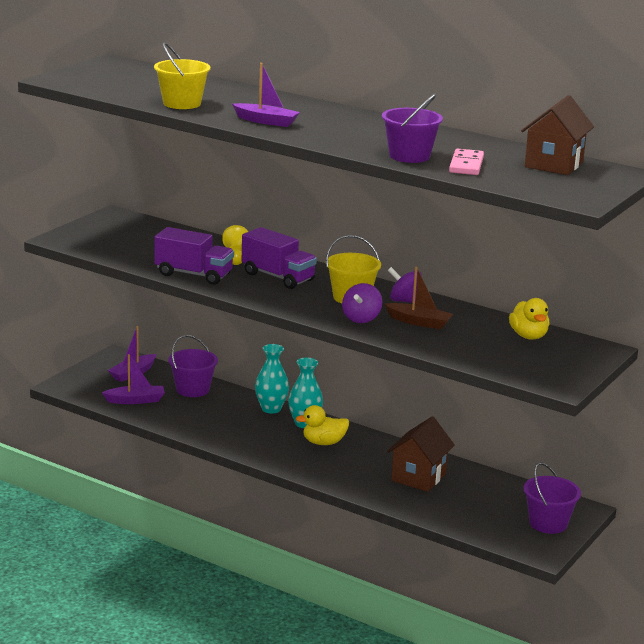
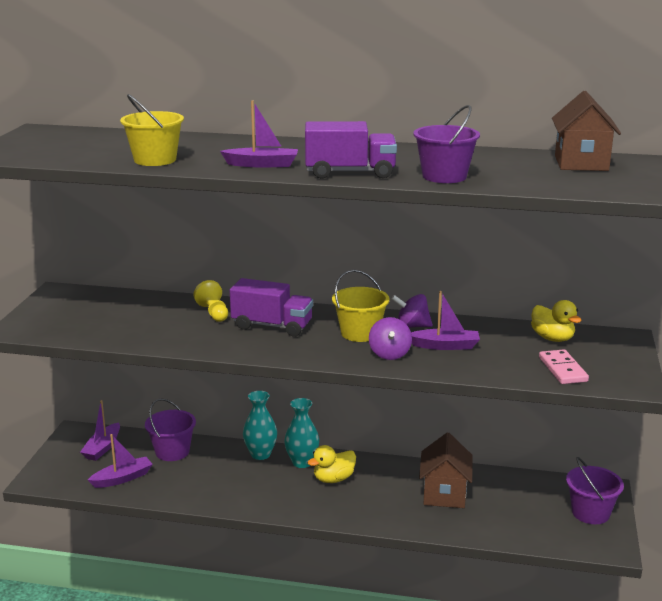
camera: 20 degrees left, 0 degrees up
(193, 274) = (187, 341): purple truck -> purple truck (350, 173)
(419, 322) = (445, 346): brown boat -> purple boat
(466, 165) = (508, 176): pink domino -> pink domino (562, 369)

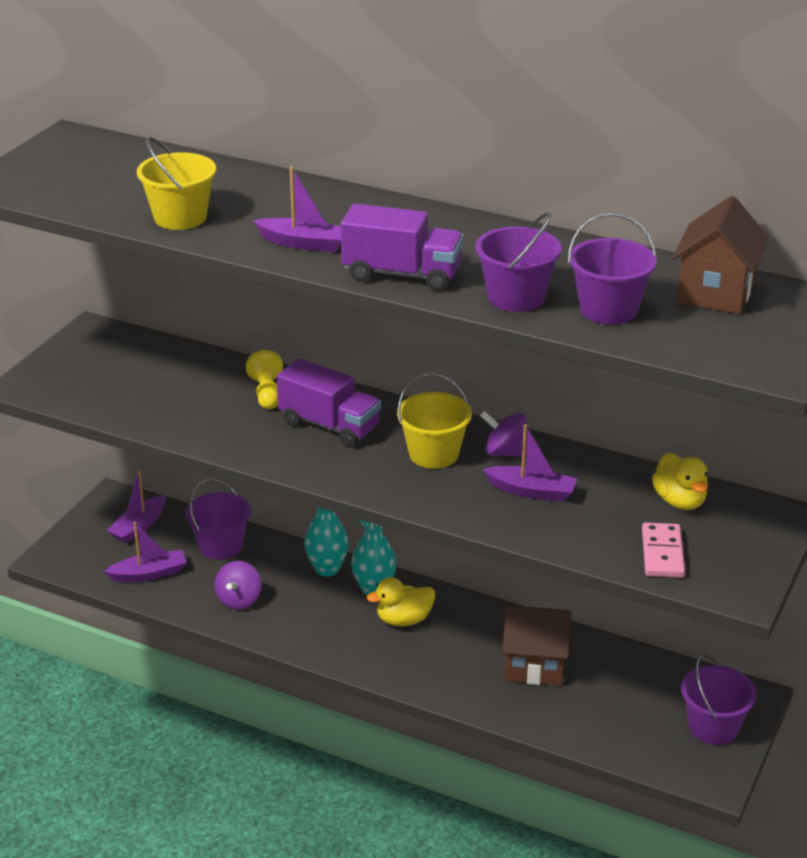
camera: 15 degrees right, 10 degrees up
(389, 354) = (454, 493): purple spinning top -> purple spinning top (239, 600)
(444, 494) = (535, 666): brown house -> brown house turned 75 degrees clockwise
(516, 176) = (608, 310): none -> purple bucket

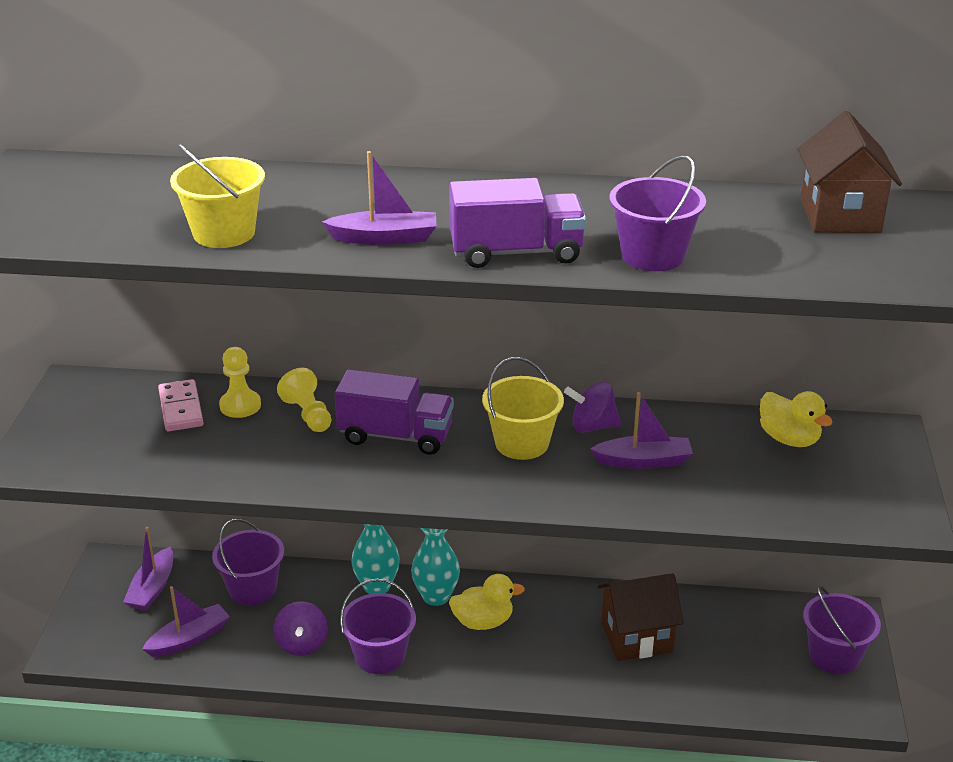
camera: 20 degrees left, 0 degrees up
(216, 374) = (240, 405): none -> yellow pawn
(404, 620) = (483, 622): yellow duck -> yellow duck turned 150 degrees counterclockwise
(608, 310) = (754, 251): purple bucket -> purple bucket (380, 656)
(662, 553) = (809, 497): pink domino -> pink domino (180, 408)

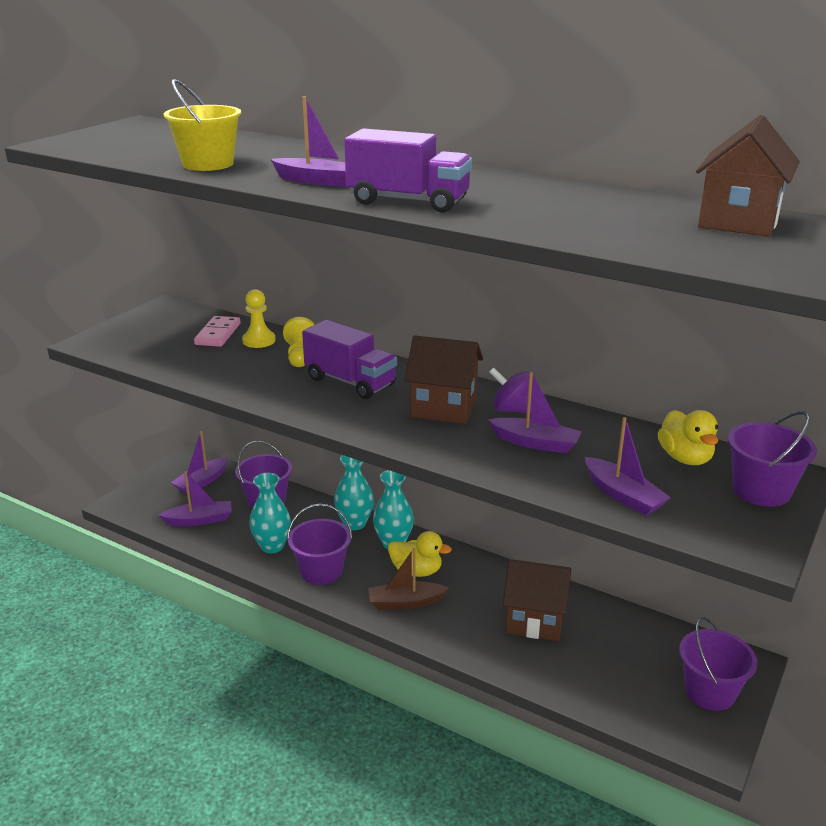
camera: 25 degrees right, 5 degrees down
(302, 644) = (272, 546): purple spinning top -> turquoise vase
(495, 662) = (405, 602): none -> brown boat
(522, 443) = (443, 408): yellow bucket -> brown house
(652, 255) = (523, 219): purple bucket -> purple bucket (761, 490)
(764, 499) = (623, 496): none -> purple boat

